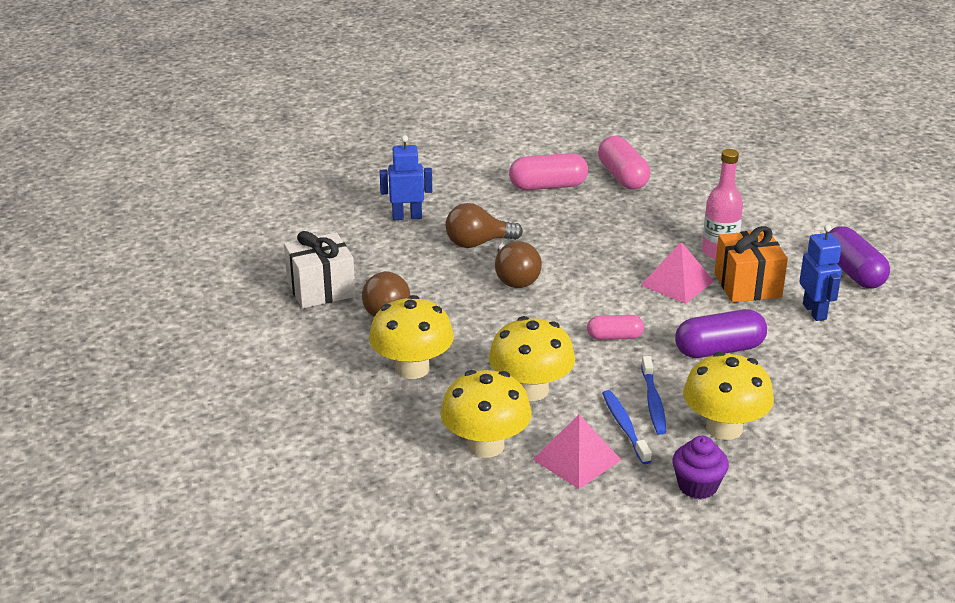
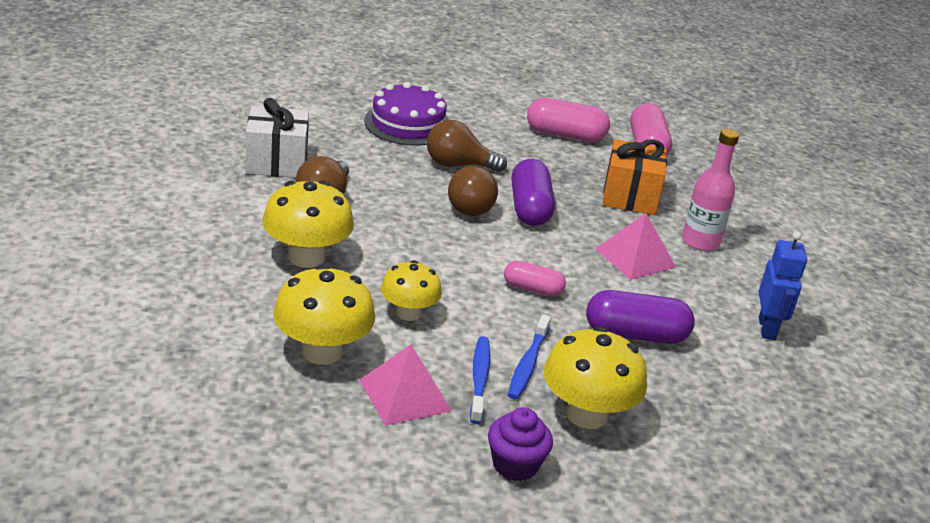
camera: 15 degrees right, 0 degrees up
(407, 217) = (408, 124): blue robot -> purple cake
(531, 390) = (408, 313): yellow mushroom -> yellow mushroom, size x0.65
(747, 285) = (709, 281): orange gift -> orange gift (630, 197)
(853, 272) = (835, 302): purple capsule -> purple capsule (529, 208)

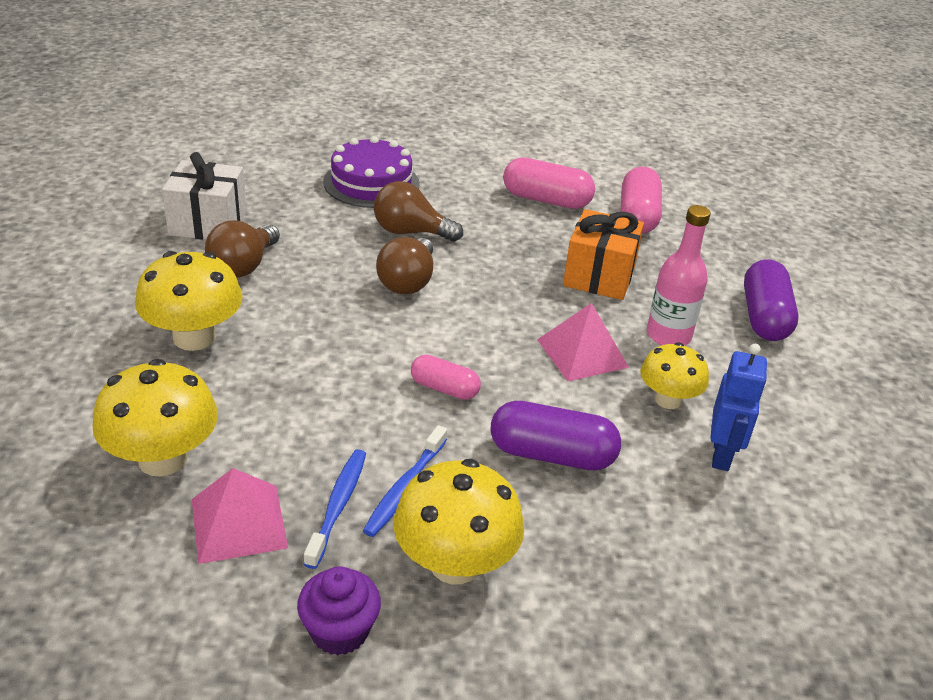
camera: 10 degrees right, 5 degrees up
(408, 313) = (285, 413): yellow mushroom -> yellow mushroom (668, 399)
(529, 208) = (475, 286): purple capsule -> purple capsule (764, 317)

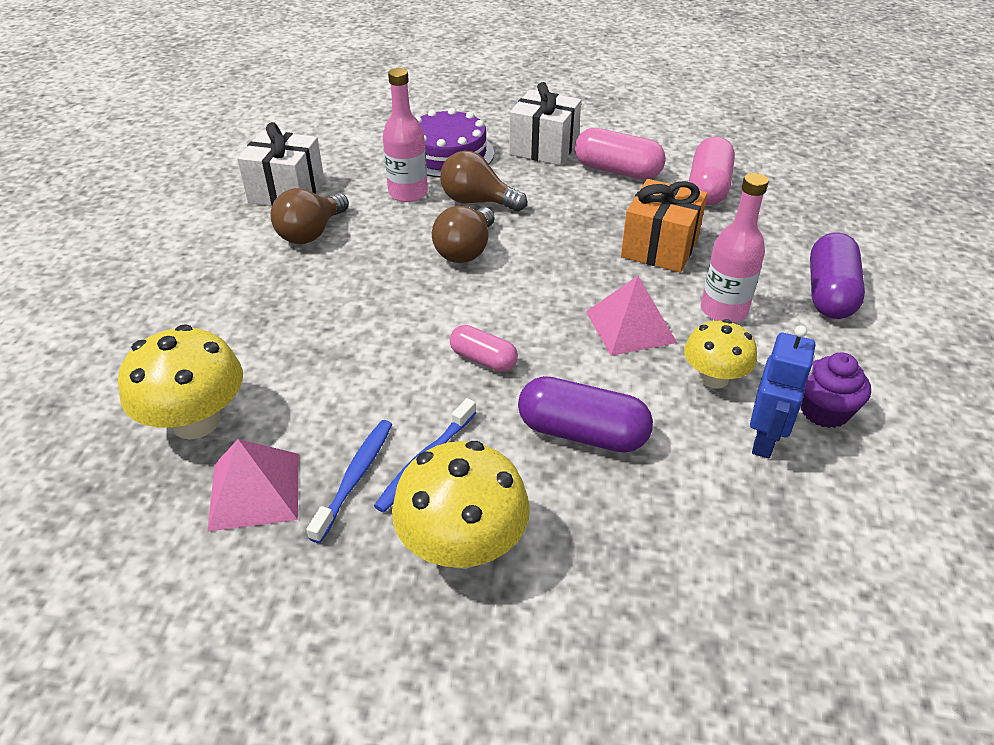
camera: 10 degrees right, 5 degrees up
(194, 337) = (251, 301): yellow mushroom -> none
(337, 224) = (408, 193): none -> pink bottle
(339, 631) = (331, 612): purple cupcake -> purple cupcake (824, 411)
(469, 177) = (544, 148): none -> white gift

